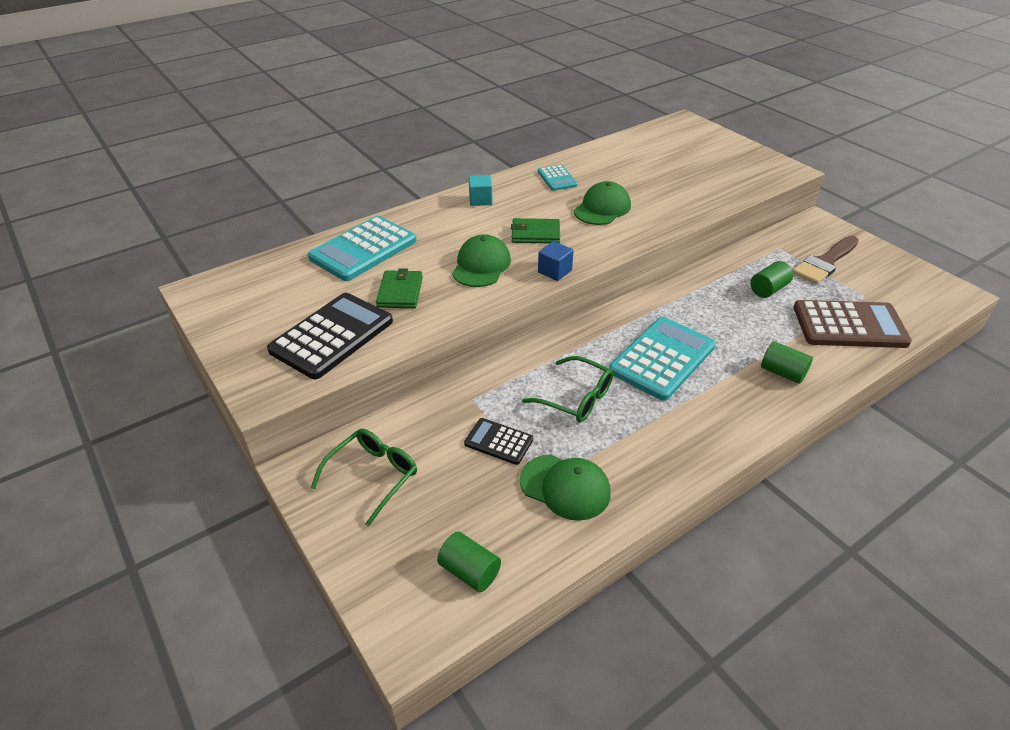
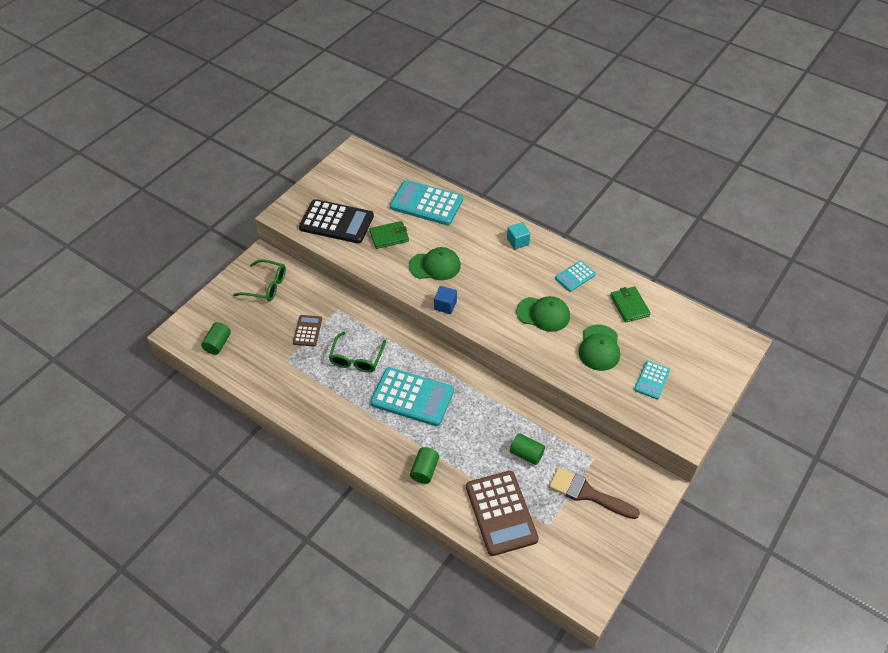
camera: 70 degrees right, 10 degrees up
(498, 441) = (307, 331): black calculator -> brown calculator
(535, 234) = (487, 284): green wallet -> green wallet (629, 306)
(565, 487) = (283, 370): green cap -> green cap (599, 348)
(716, 170) = (652, 380): none -> turquoise calculator

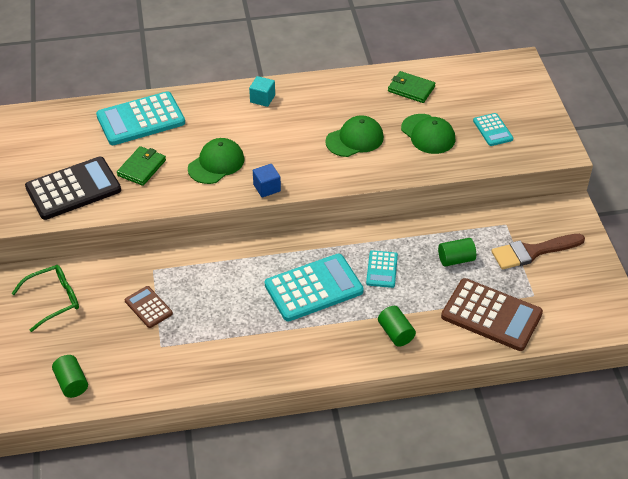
camera: 45 degrees left, 5 degrees down
(356, 358) = (225, 295): green glasses -> none
(575, 276) = (343, 95): turquoise calculator -> turquoise calculator (382, 269)

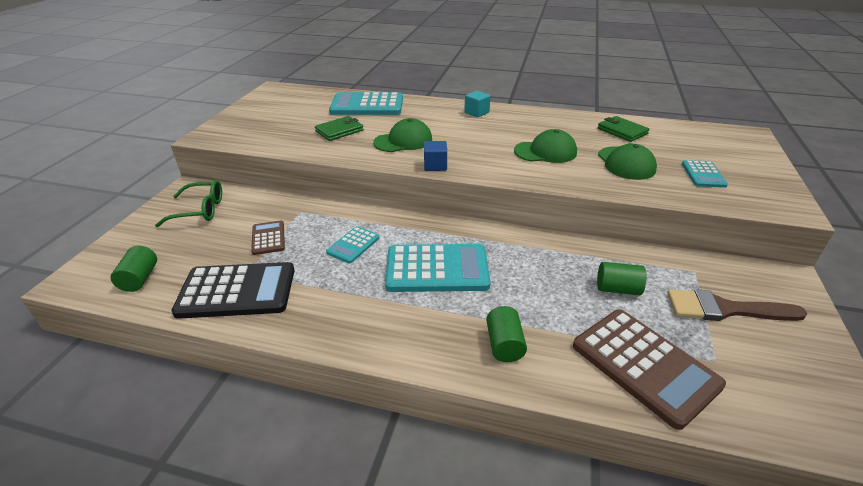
camera: 25 degrees right, 10 degrees down
(73, 189) = (273, 131): black calculator -> black calculator (237, 291)
(382, 269) = (523, 273): turquoise calculator -> turquoise calculator (353, 245)

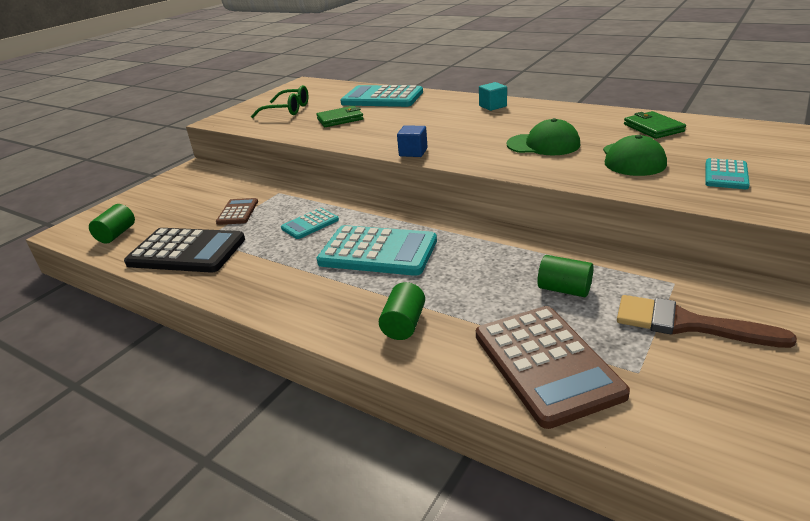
camera: 20 degrees right, 5 degrees down
(199, 210) = (193, 186): green glasses -> green glasses (287, 110)
(403, 141) = (396, 130): green cap -> none

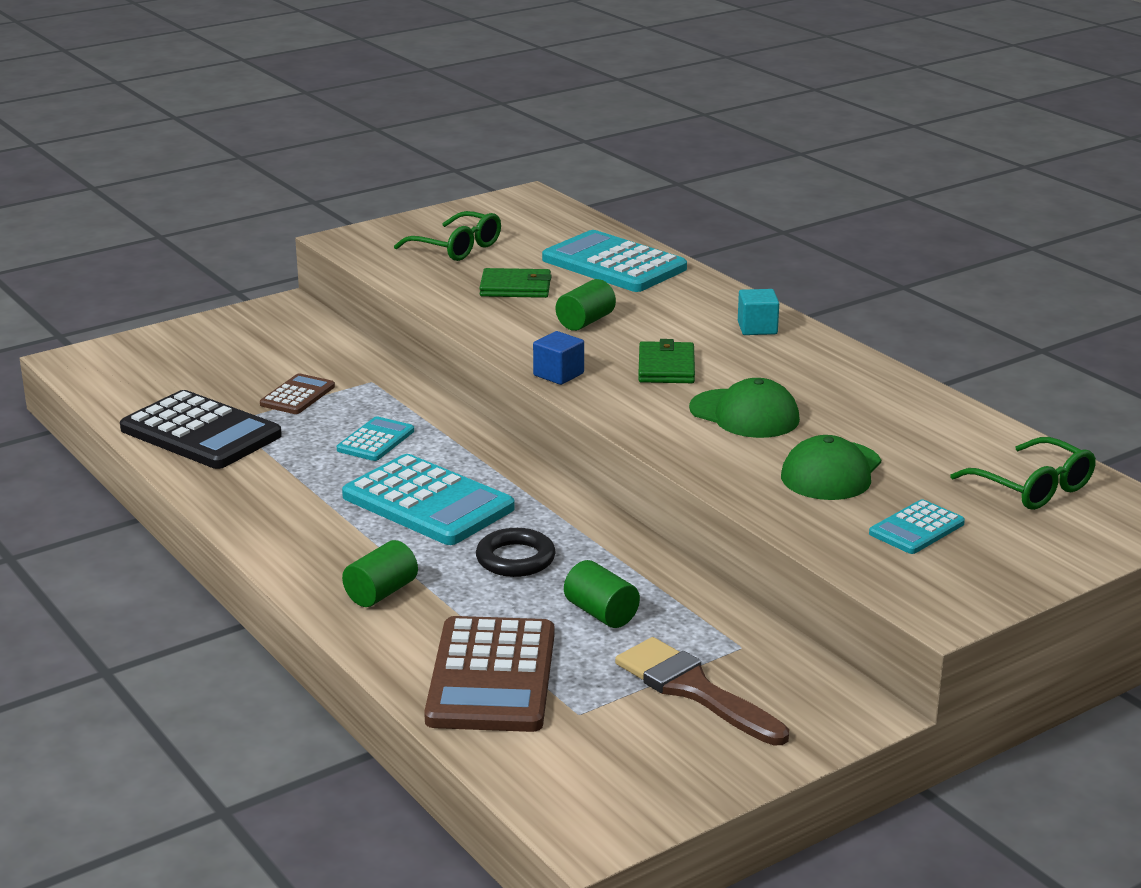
camera: 20 degrees right, 5 degrees down
(116, 234) = (130, 383): green cylinder -> green cylinder (585, 322)
(310, 224) = (376, 440): turquoise calculator -> turquoise calculator turned 135 degrees clockwise
(470, 271) = (515, 559): none -> black ring
(653, 128) = (933, 433): green wallet -> green wallet (666, 367)
(744, 138) = (1033, 488): none -> green glasses

